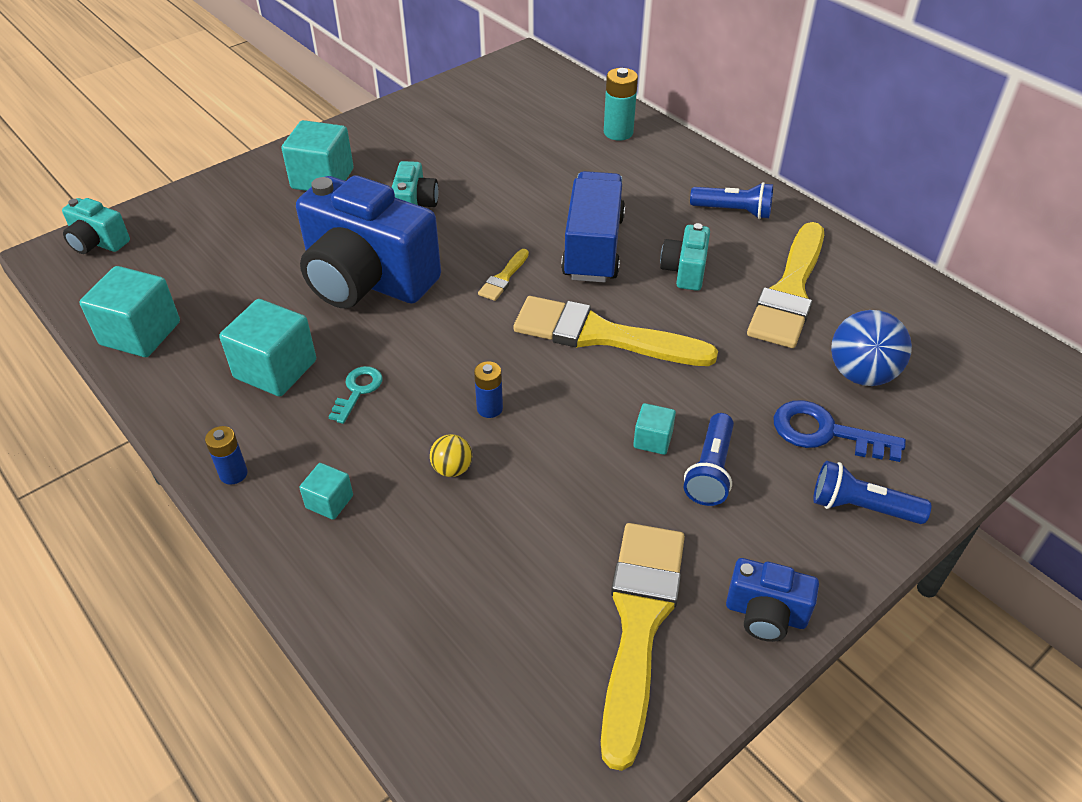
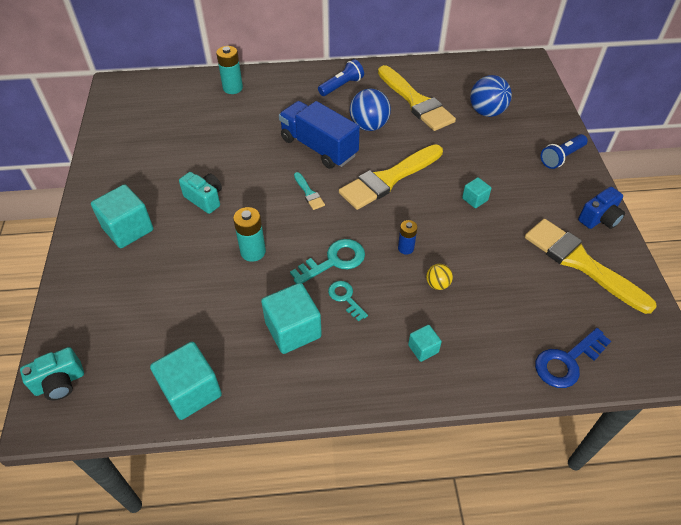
camera: 55 degrees left, 5 degrees up
(233, 474) = (367, 387): blue battery -> none
(367, 280) = (253, 252): blue camera -> turquoise battery
(410, 353) = (334, 261): none -> turquoise key
(503, 278) = (309, 193): yellow brush -> turquoise brush
(685, 271) = (369, 126): turquoise camera -> blue ball
(710, 471) = (508, 191): blue flashlight -> none
(825, 432) = (512, 143): blue key -> blue key (567, 362)

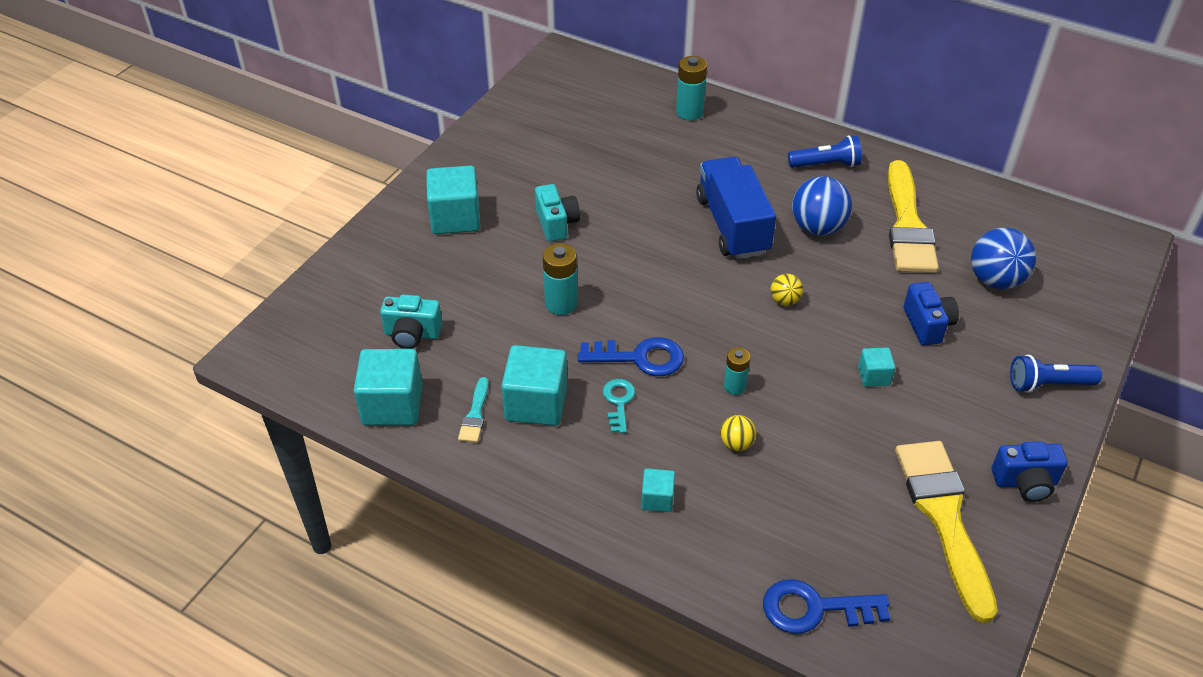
camera: 35 degrees right, 5 degrees down
(60, 383) = (287, 332): turquoise camera -> turquoise camera (412, 334)
(309, 193) = (675, 271): turquoise brush -> turquoise brush (475, 415)
(334, 261) = (640, 358): turquoise key -> blue key
(388, 179) = (784, 300): yellow brush -> yellow ball
(405, 248) = (734, 386): blue battery -> turquoise battery
(475, 154) = (927, 325): none -> blue camera

